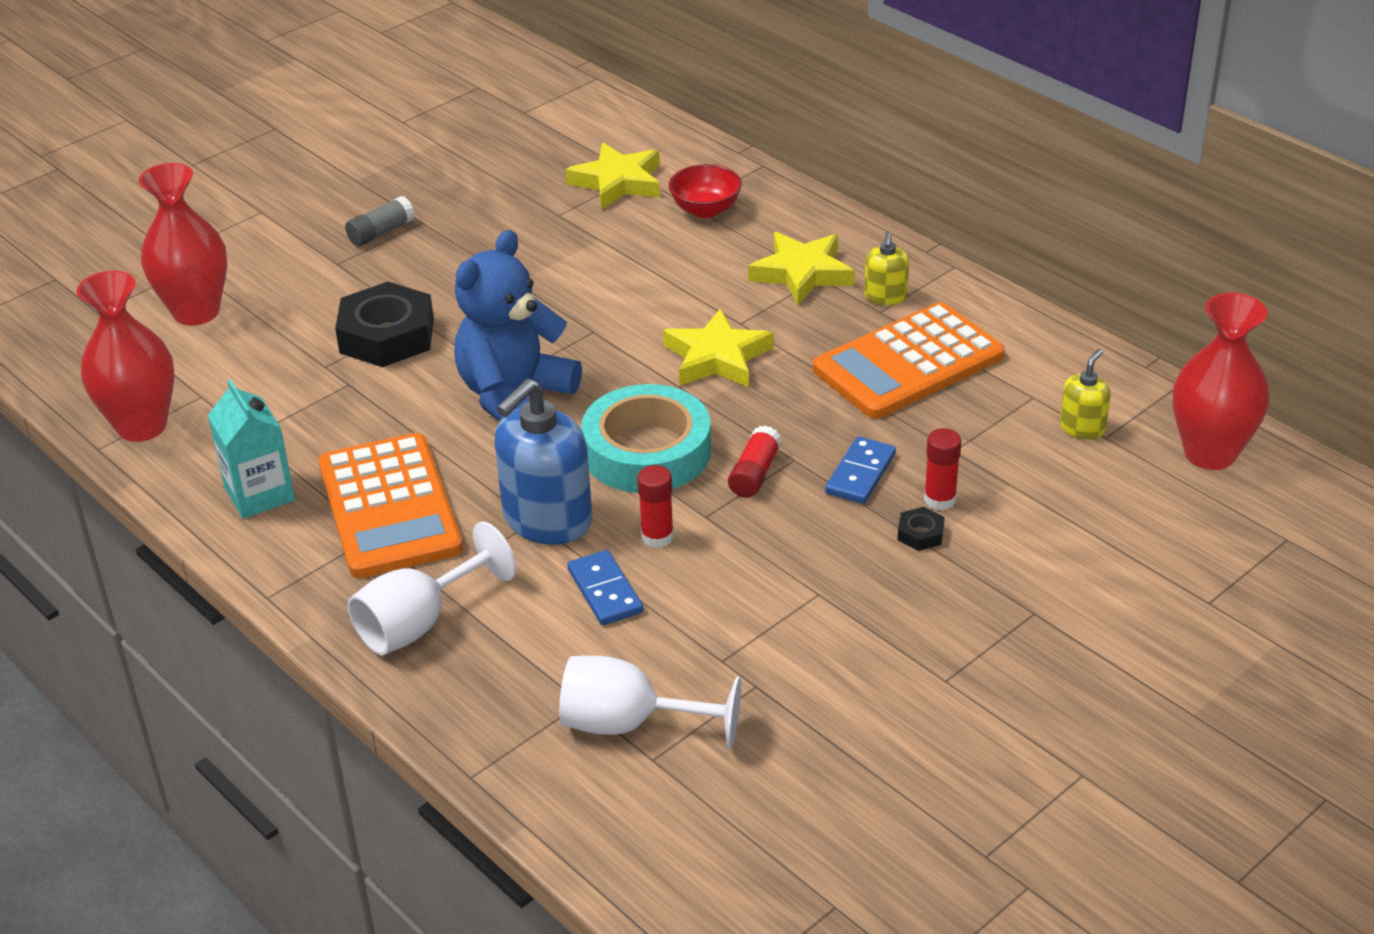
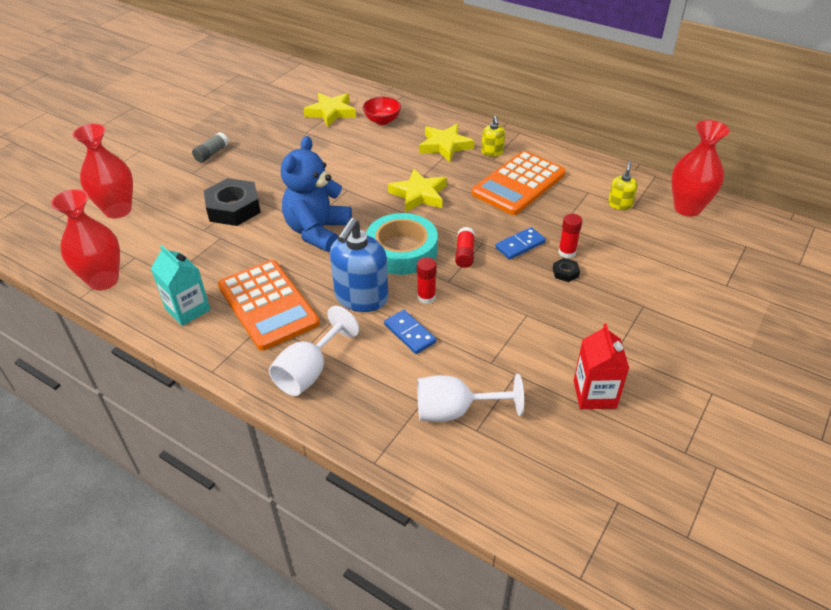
camera: 15 degrees left, 5 degrees up
(860, 474) = (520, 245): blue domino -> blue domino turned 45 degrees clockwise
(875, 740) = (594, 394): none -> red carton

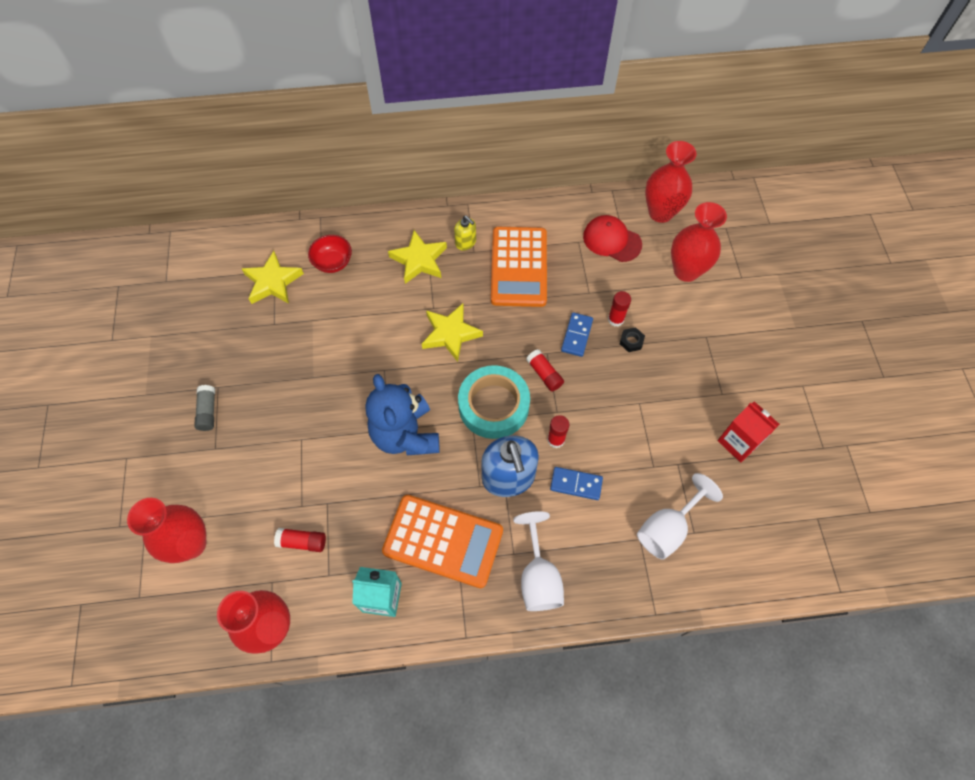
camera: 40 degrees left, 20 degrees up
(179, 248) = (302, 542): none -> red glue stick
(233, 208) = (303, 462): black nut -> none
(620, 204) = (612, 240): yellow soap dispenser -> red cap
(671, 254) = (686, 271): none -> red vase

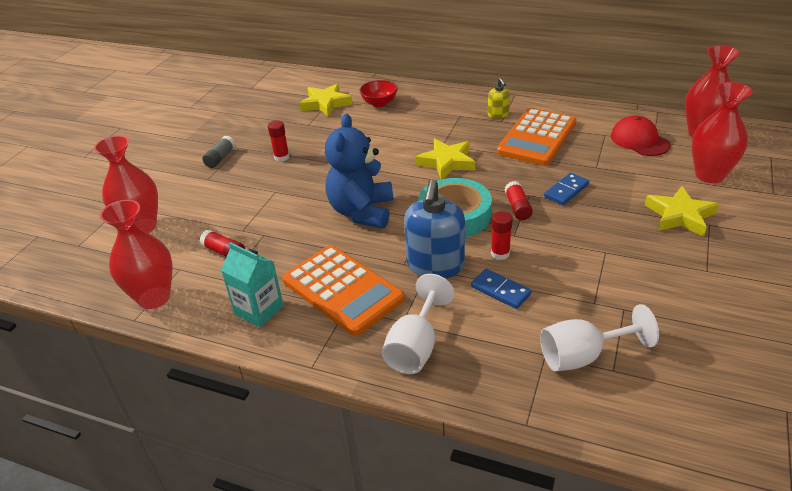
camera: 30 degrees right, 25 degrees down
(419, 260) = (450, 116): yellow star -> yellow star (680, 216)
(615, 319) = (613, 190): red glue stick -> red glue stick (281, 157)
(631, 341) = (621, 208): black nut -> none
(738, 442) = (708, 313): red carton -> none

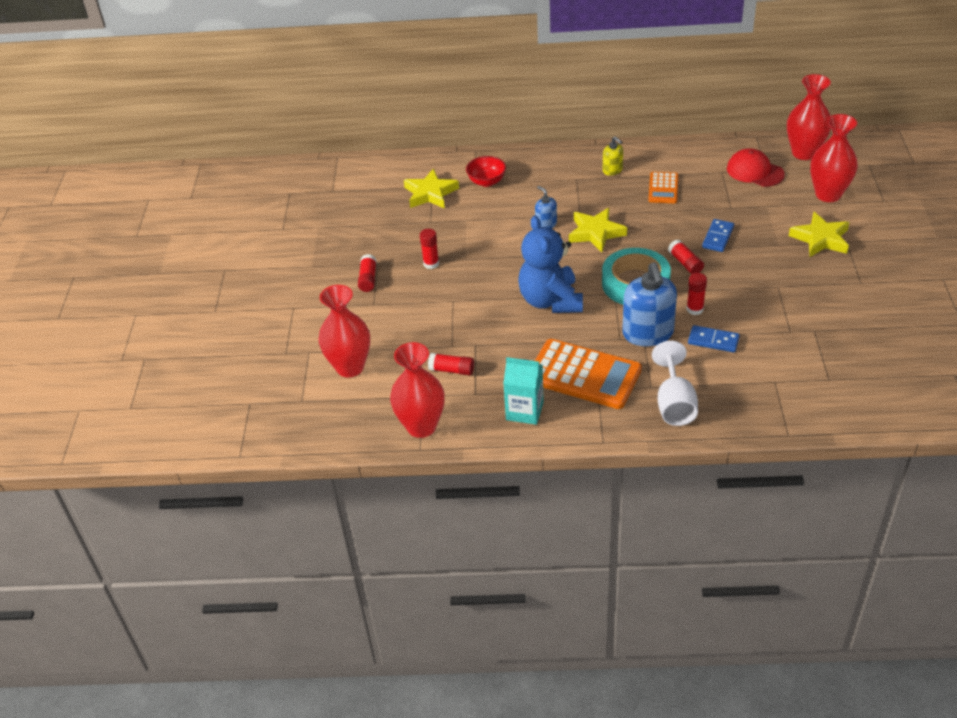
camera: 20 degrees left, 5 degrees up
(220, 158) = (368, 279): grey glue stick -> red glue stick
(405, 146) = (546, 224): none -> blue soap dispenser
(537, 138) = (663, 188): orange calculator -> orange calculator, size x0.54
(582, 356) = (802, 375): white goblet -> none

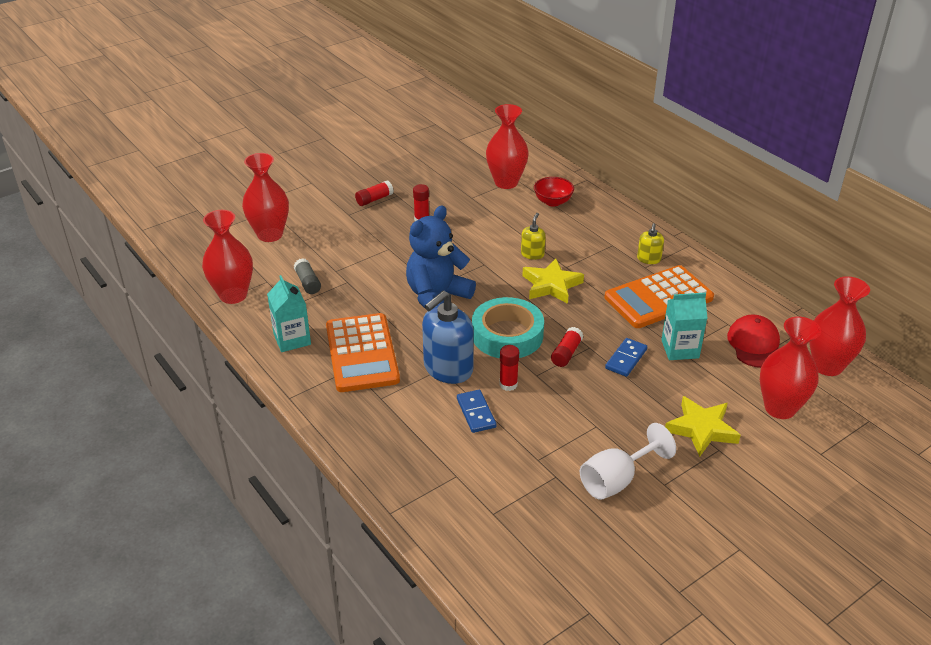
camera: 50 degrees right, 5 degrees down
(430, 193) = (506, 182): yellow star -> red vase
(452, 370) = (308, 282): red glue stick -> grey glue stick
(546, 224) = (532, 254): blue soap dispenser -> yellow soap dispenser
(663, 188) = (658, 298): orange calculator -> orange calculator, size x1.86
(674, 403) = (371, 421): white goblet -> white goblet (616, 480)
(718, 237) = (626, 359): blue domino -> blue domino turned 45 degrees counterclockwise
(729, 207) = (680, 349): none -> turquoise carton

